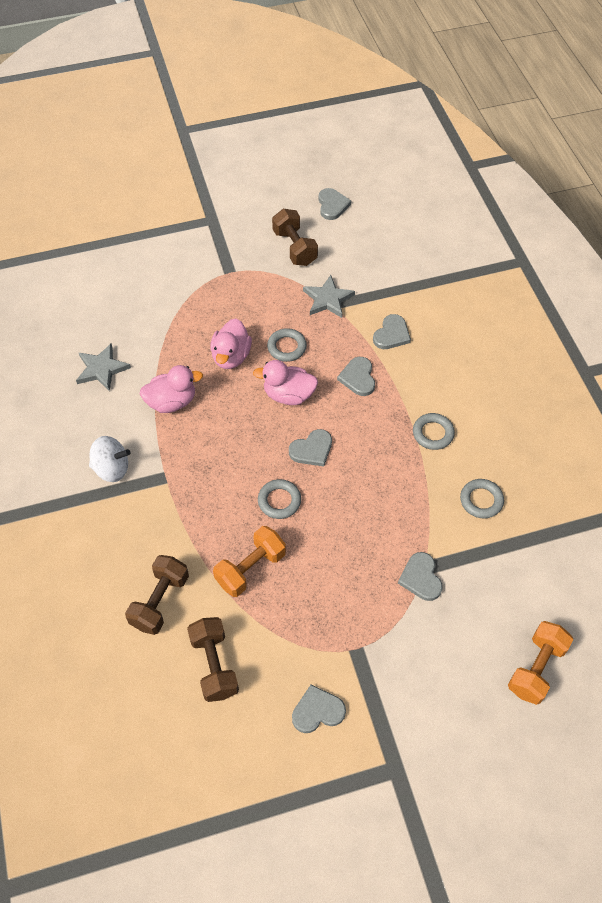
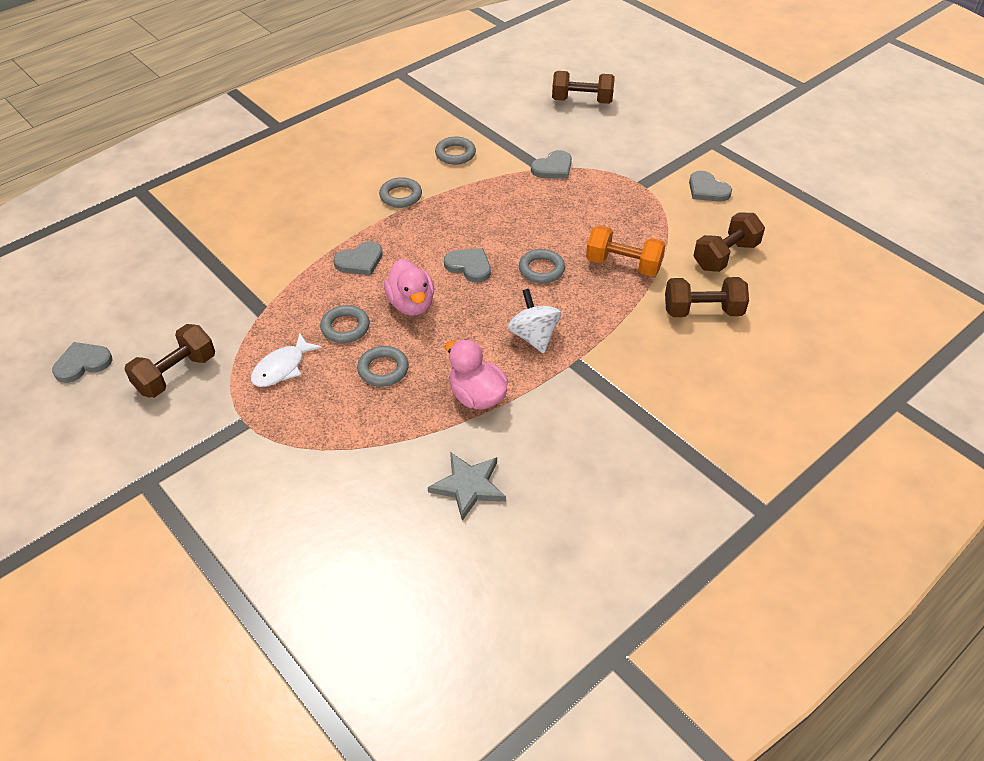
camera: 115 degrees left, 10 degrees down
(112, 468) = (596, 411): white spinning top -> white spinning top (533, 336)
(231, 356) = (383, 369): pink duck -> grey ring
(267, 302) = (282, 368): none -> white fish
(327, 299) = (255, 317): grey star -> none
(391, 334) = (287, 253): grey heart -> none
(536, 668) = (582, 101): orange dumbbell -> brown dumbbell

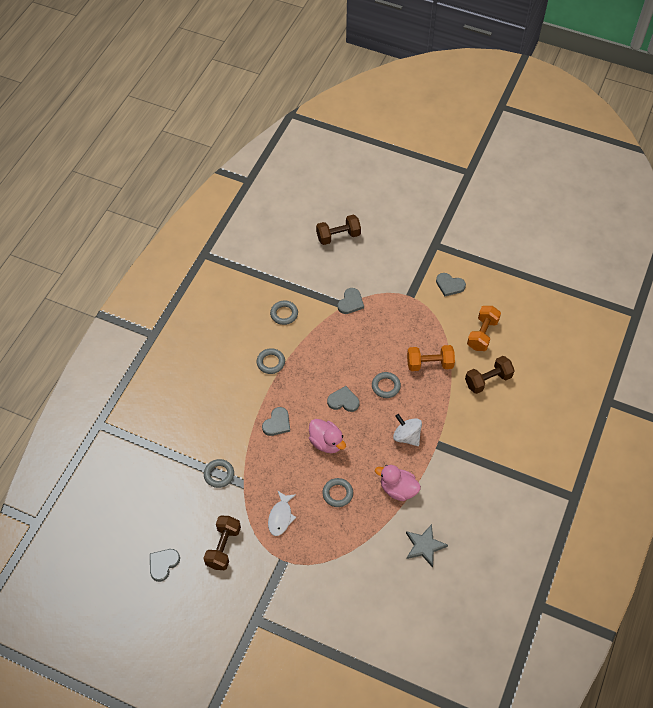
camera: 25 degrees left, 10 degrees up
(345, 327) = (299, 474): grey ring -> grey ring (219, 474)
(725, 256) = (482, 334): brown dumbbell -> orange dumbbell

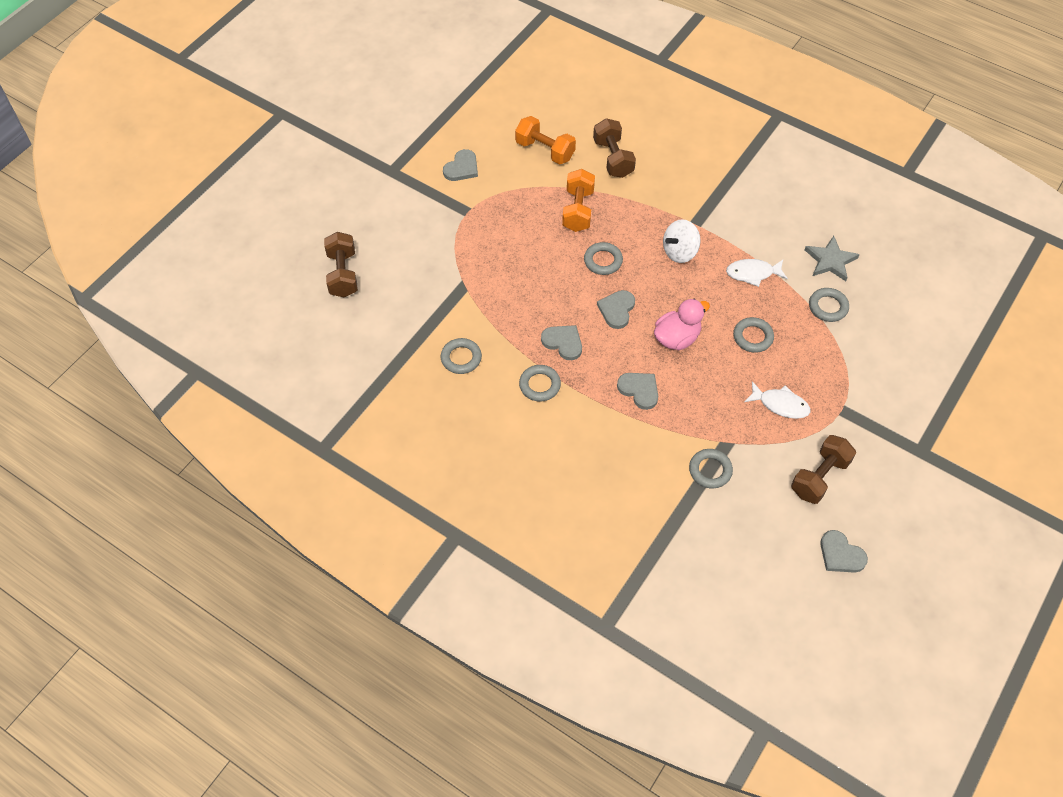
camera: 80 degrees left, 0 degrees up
(223, 547) = (819, 477): brown dumbbell -> brown dumbbell turned 75 degrees counterclockwise
(350, 302) = (461, 277): grey heart -> grey heart (563, 342)
(377, 546) = (828, 307): none -> grey ring
(398, 489) = (752, 273): pink duck -> white fish

